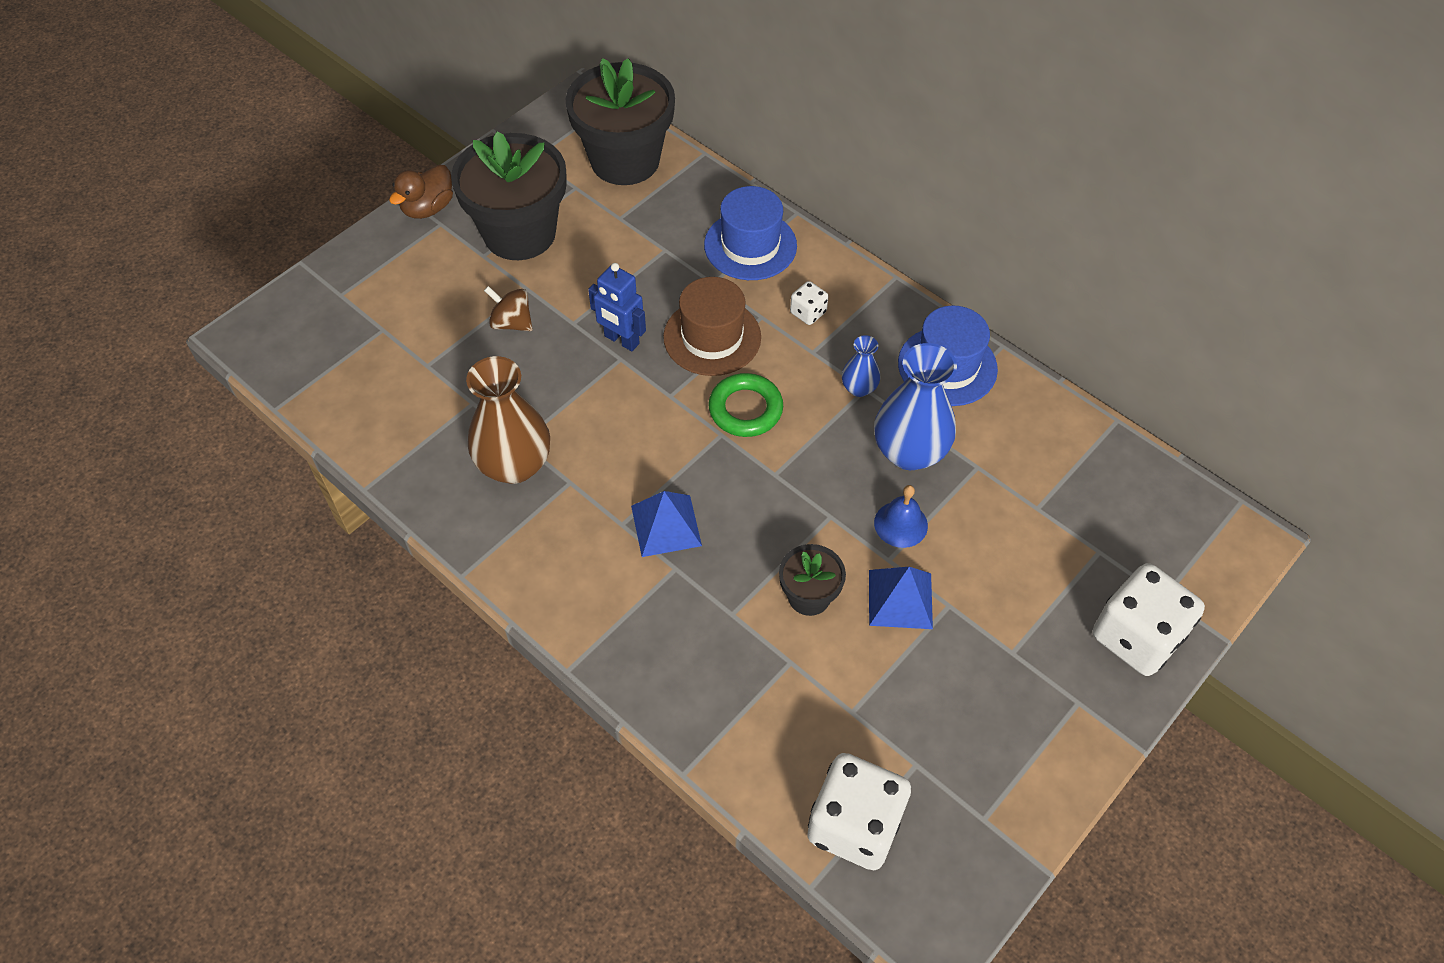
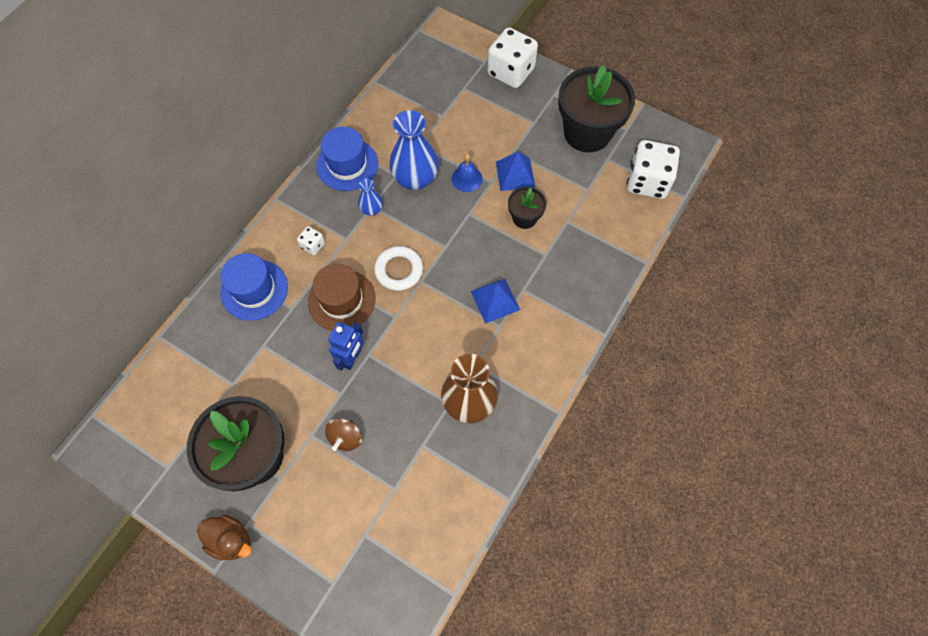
camera: 100 degrees left, 10 degrees up
(625, 160) = (169, 394): black flower pot -> black flower pot (587, 133)
(745, 409) = (399, 270): green ring -> white ring

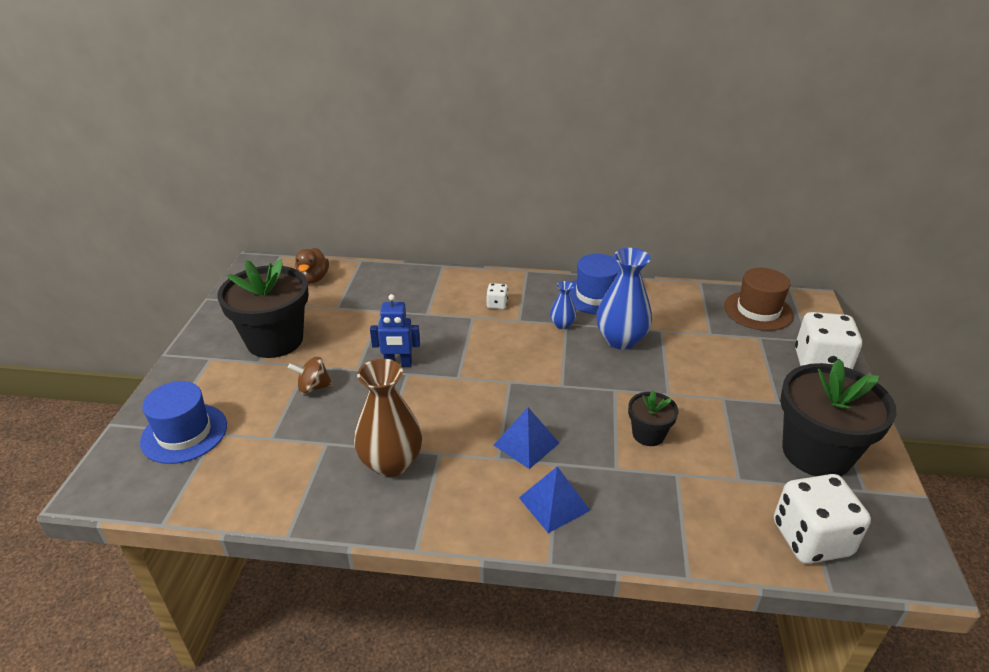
camera: 65 degrees right, 30 degrees down
(231, 540) = (193, 354): brown duck -> brown duck (313, 279)
(254, 290) = (431, 289): blue hat -> blue hat (184, 433)
(341, 300) = (454, 338): brown hat -> brown hat (758, 311)
(399, 270) = (510, 363): white ring -> none
(466, 178) = (655, 374): blue bell -> none
(515, 174) = (696, 408): blue pyramid -> blue pyramid (554, 504)

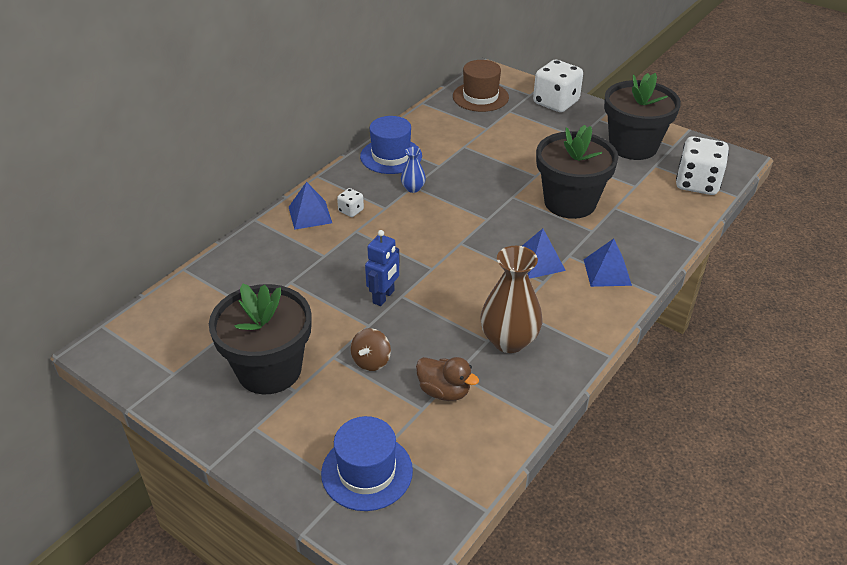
camera: 60 degrees left, 5 degrees up
(313, 279) = (181, 313): brown duck -> brown duck (444, 391)
(472, 287) = (310, 215): none -> blue pyramid
(621, 340) = (458, 169): blue vase -> none
(648, 434) = (570, 202): black flower pot -> black flower pot, size x2.02

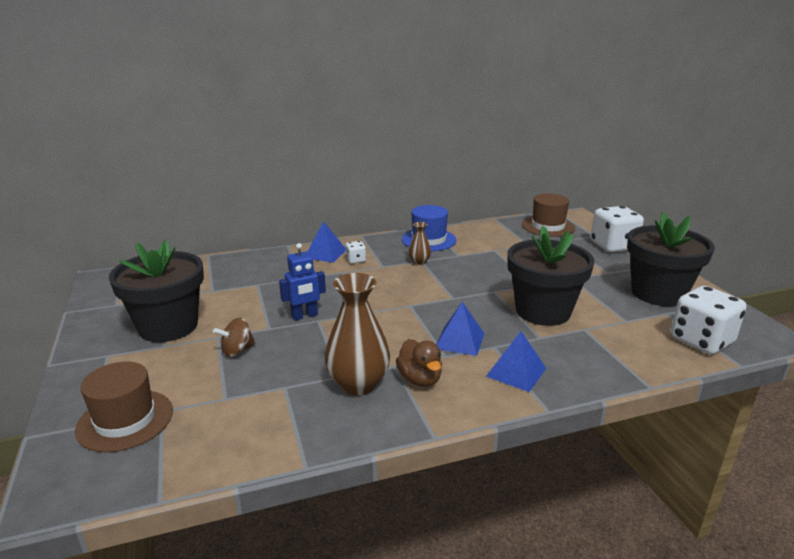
camera: 35 degrees right, 15 degrees down
(367, 472) = (125, 420): blue hat -> brown hat
(413, 188) = (419, 262): blue vase -> brown vase
(444, 391) = (257, 395): brown duck -> brown duck (420, 379)

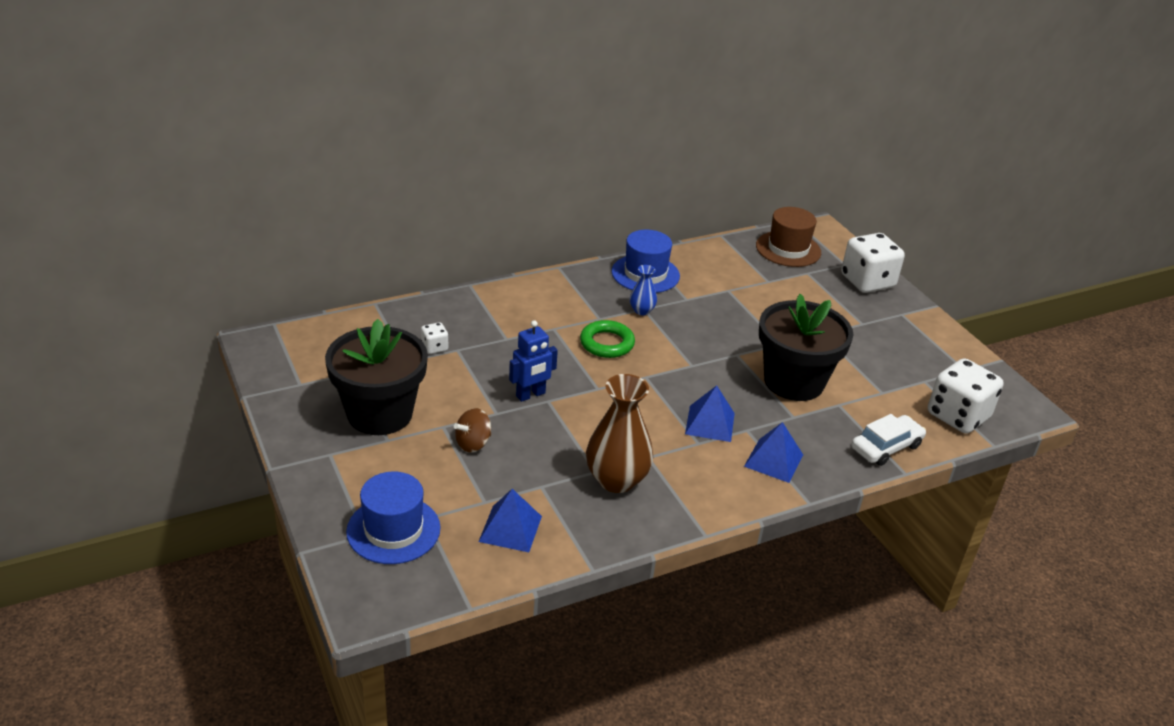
camera: 10 degrees left, 10 degrees up
(125, 420) = (393, 530): brown hat -> blue hat
(325, 253) = (523, 298): blue pyramid -> blue pyramid (510, 528)
(356, 260) = (564, 309): white dice -> white dice (434, 347)
(383, 282) = (607, 343): none -> green ring
(419, 262) = (641, 311): brown vase -> blue vase
(420, 379) = (678, 472): brown duck -> none
(630, 364) = (886, 447): none -> white car
(658, 293) = (916, 353): black flower pot -> none

